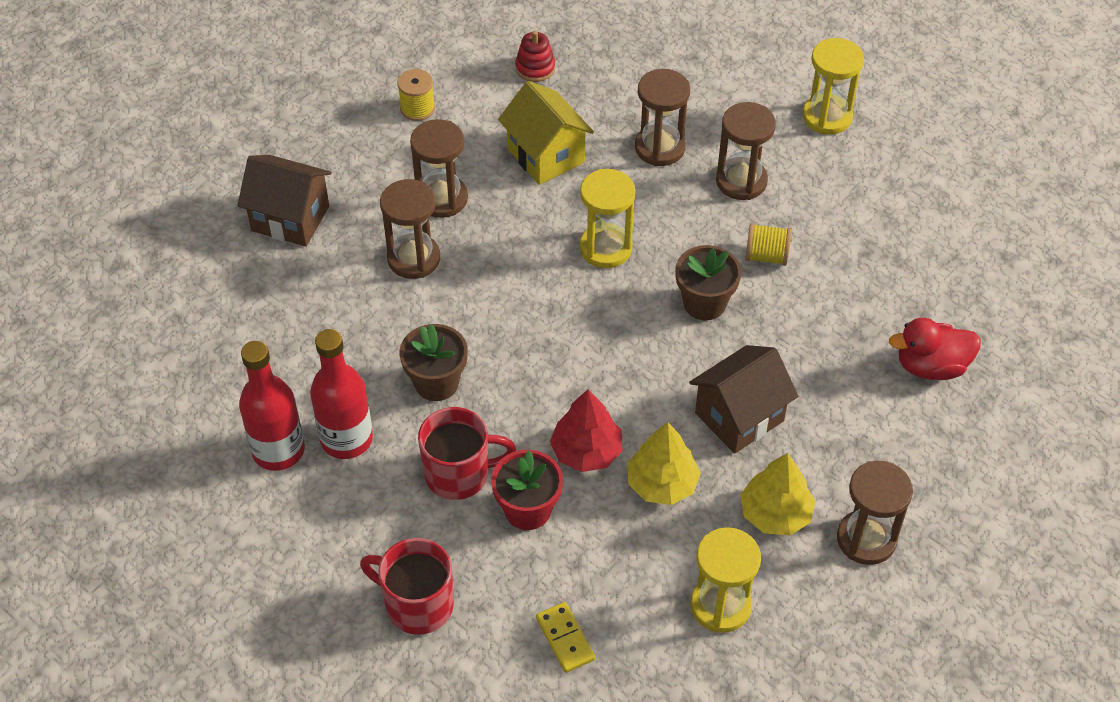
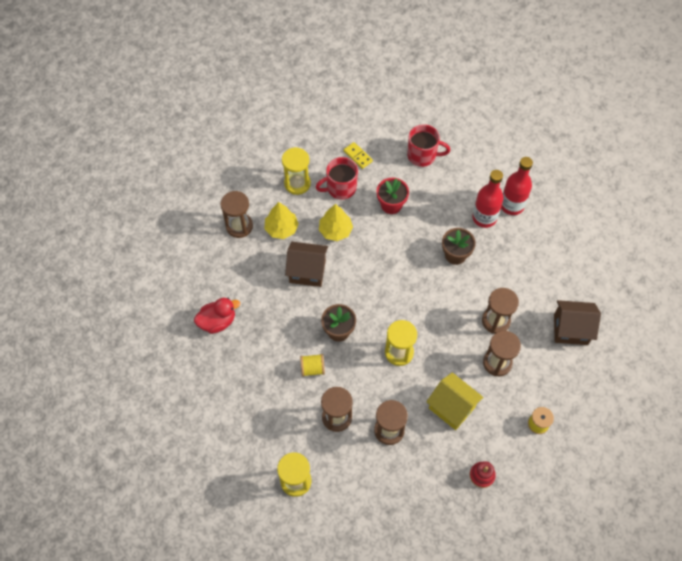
camera: 165 degrees right, 10 degrees up
(459, 474) = (427, 213): red mug -> red mug (340, 188)
(586, 451) = (374, 237): red tree -> none
(739, 417) = (307, 271): brown house -> brown house turned 60 degrees clockwise

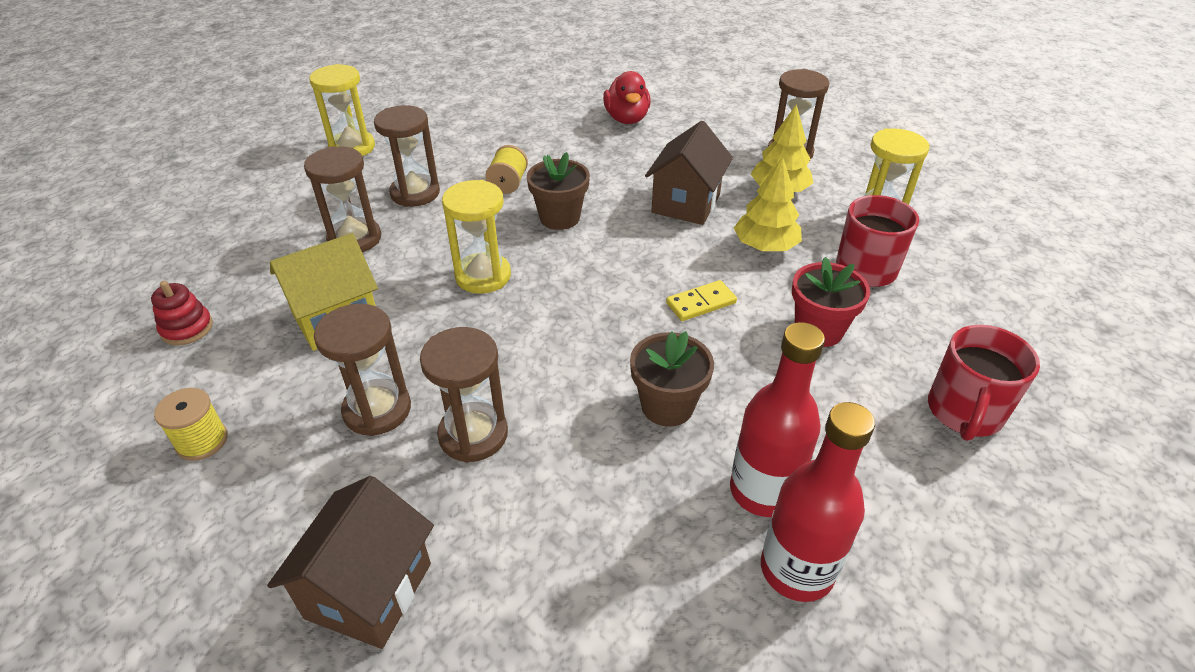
camera: 105 degrees right, 20 degrees down
(357, 156) = (950, 305): yellow domino -> yellow domino (701, 303)

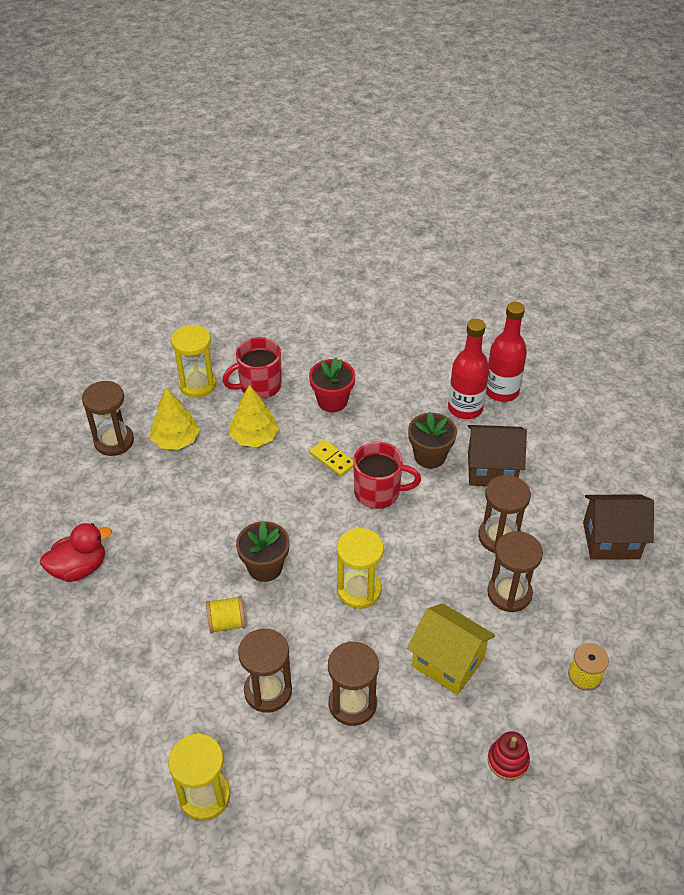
camera: 110 degrees left, 5 degrees up
(686, 204) = (215, 492): brown house -> brown house (492, 469)
(964, 412) = (371, 341): red mug -> red mug (378, 492)

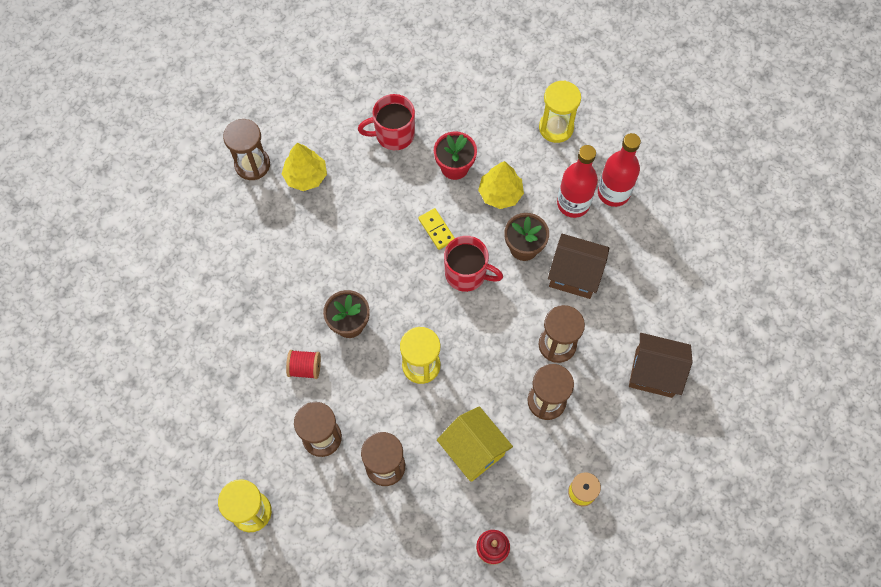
camera: 15 degrees right, 20 degrees up
(79, 568) = (198, 286): red duck -> none
(197, 384) = (339, 120): yellow hourglass -> yellow hourglass (556, 128)
(227, 623) = (305, 368): yellow spool -> red spool
(254, 437) = (374, 190): yellow tree -> yellow tree (500, 194)

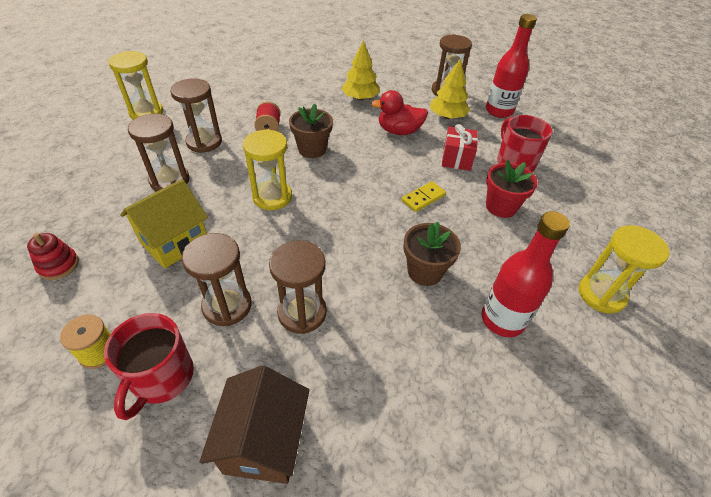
camera: 80 degrees right, 20 degrees down
(327, 231) = (399, 131): none -> red duck
(382, 186) = (456, 159): none -> red gift
(466, 274) = (379, 224): red mug -> red mug (162, 378)
(500, 194) = (485, 246): yellow tree -> yellow tree (360, 98)
(574, 275) = (401, 327): brown house -> none
(613, 193) = (539, 368): red bottle -> red bottle (499, 111)

